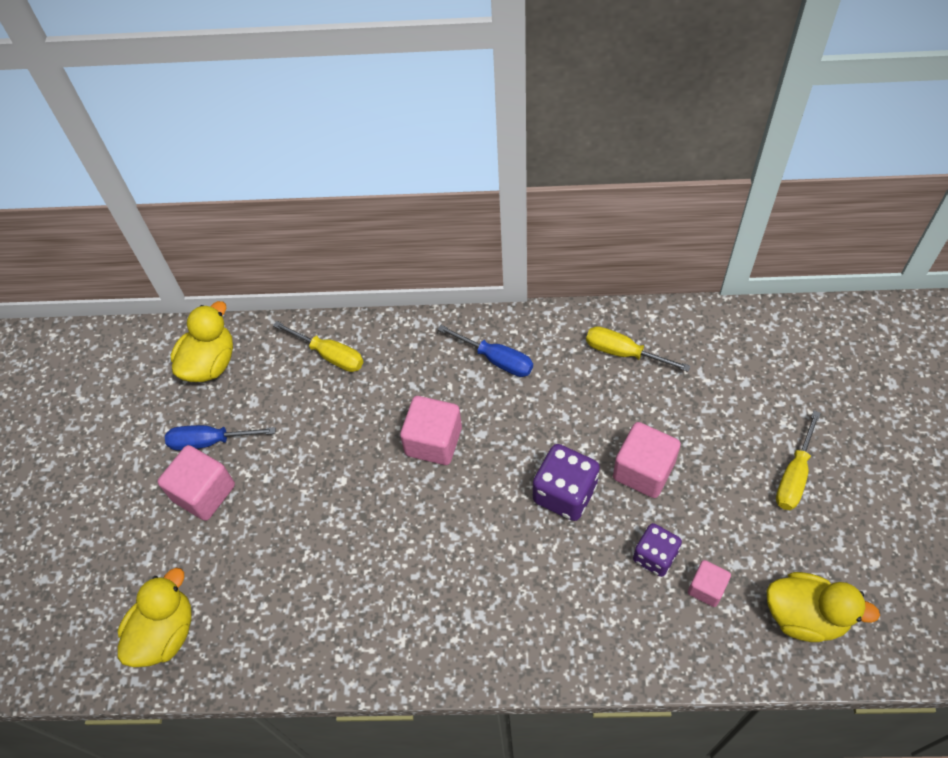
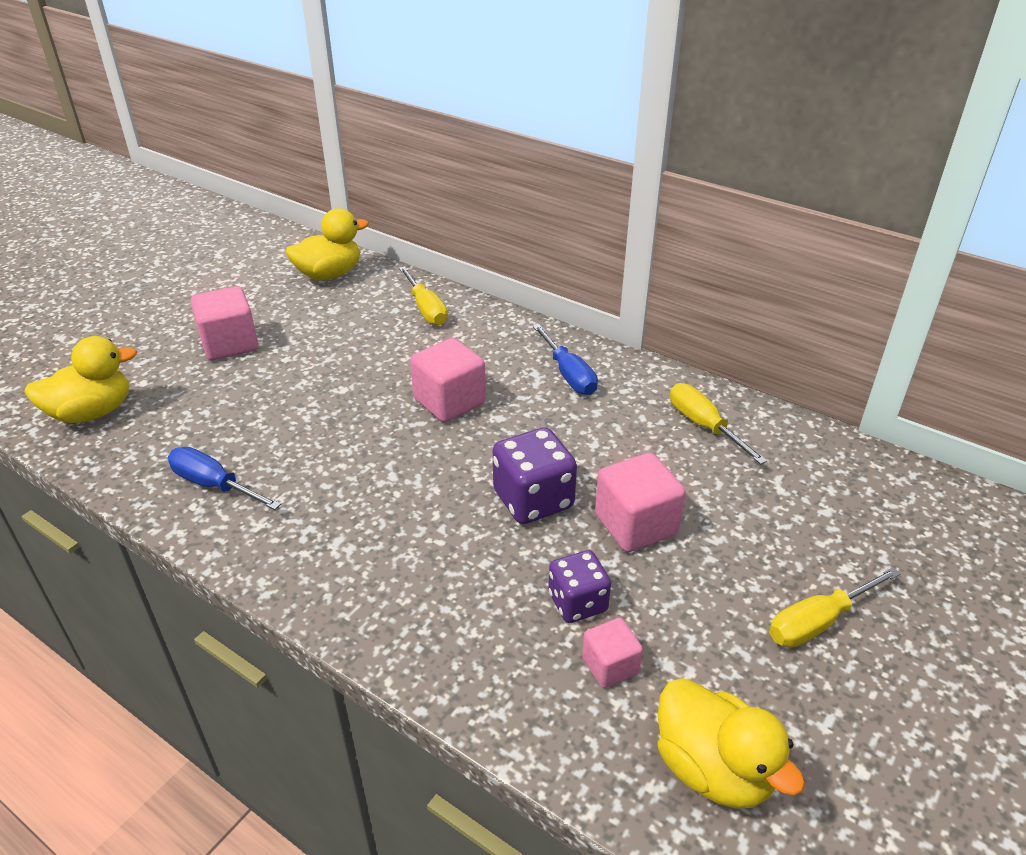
camera: 30 degrees right, 20 degrees down
(209, 441) = (272, 317): blue screwdriver -> blue screwdriver (213, 484)

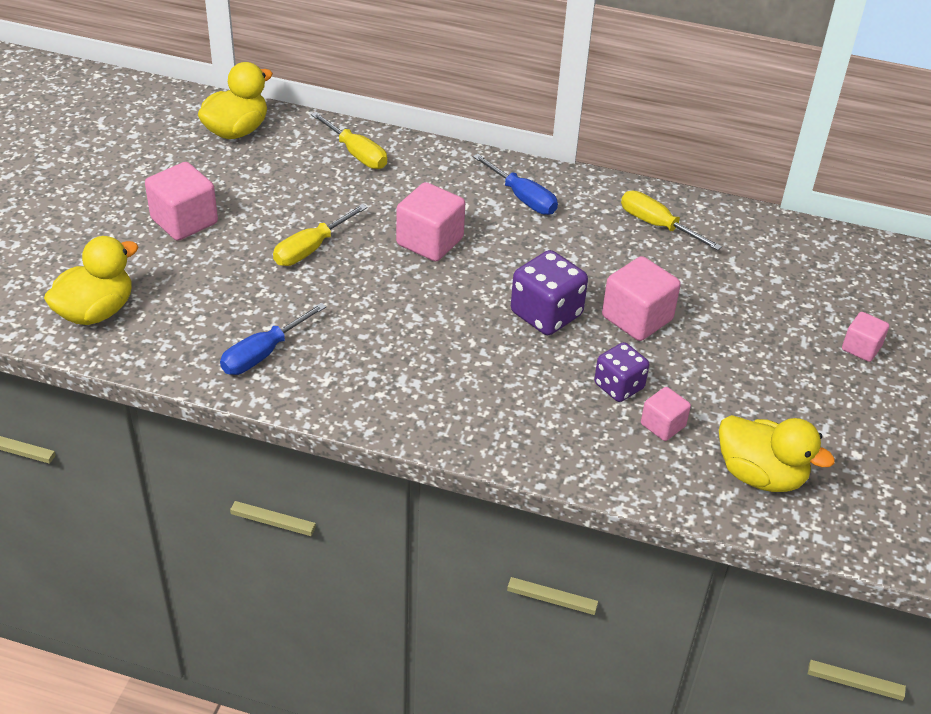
camera: 20 degrees left, 5 degrees up
(213, 484) = (262, 354): blue screwdriver -> blue screwdriver turned 60 degrees counterclockwise
(817, 622) = (797, 364): yellow screwdriver -> yellow screwdriver (310, 249)
(912, 619) = (861, 348): none -> pink cube

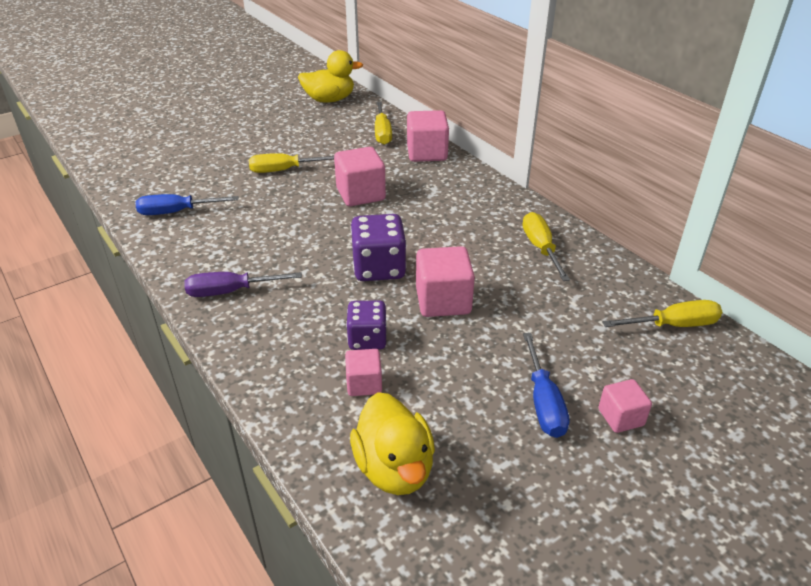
camera: 40 degrees right, 5 degrees down
(96, 311) = (130, 156): yellow duck -> none
(184, 221) = (237, 131): pink cube -> pink cube (427, 153)
(442, 408) = (230, 292): none -> purple screwdriver
(523, 198) = (458, 194): blue screwdriver -> blue screwdriver (543, 403)
(823, 250) = (674, 325): none -> yellow screwdriver

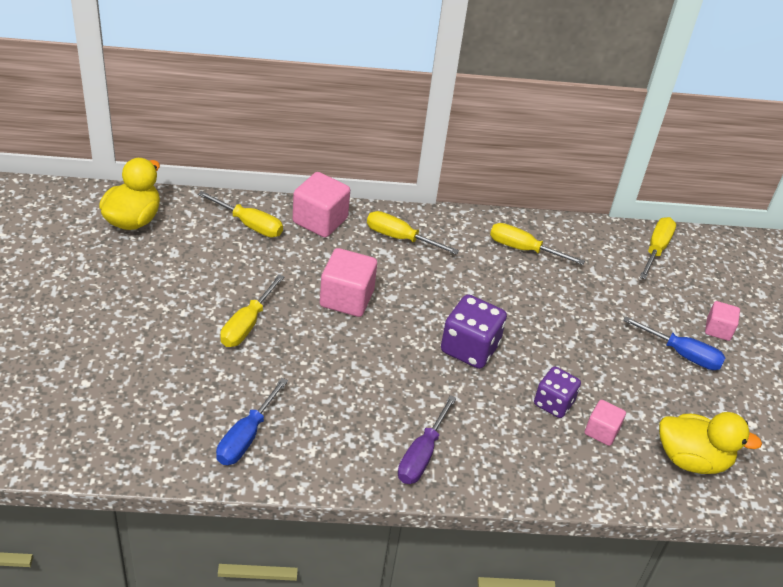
camera: 60 degrees left, 5 degrees up
(443, 301) = (542, 337): pink cube -> none
(459, 188) = (399, 237): none -> yellow screwdriver

